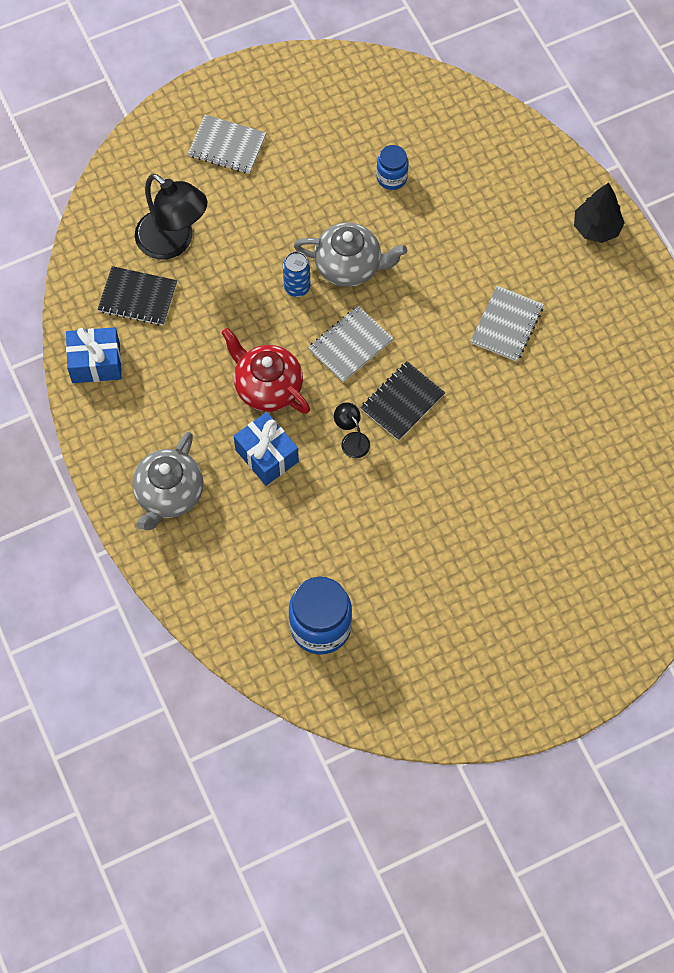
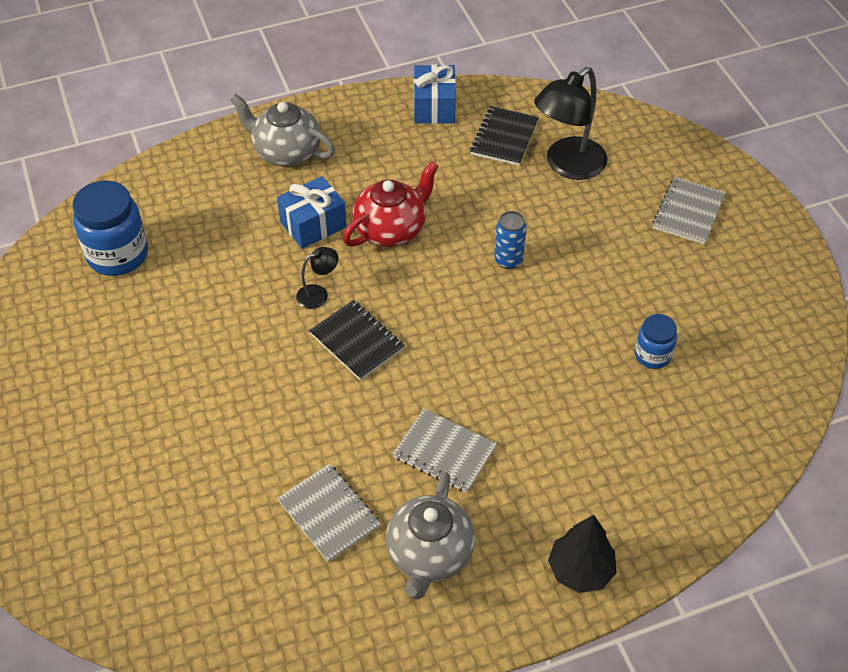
camera: 95 degrees right, 15 degrees down
(349, 266) = (533, 307): grey teapot -> grey teapot (429, 554)
(350, 345) = (433, 301): grey notebook -> grey notebook (329, 514)

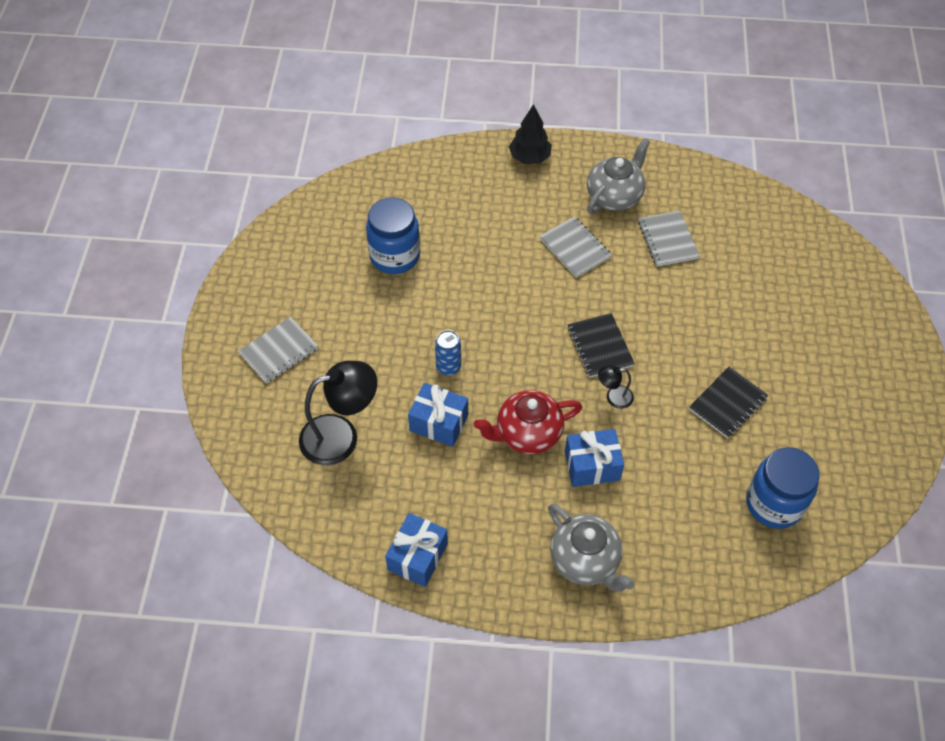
camera: 155 degrees left, 5 degrees up
(484, 208) = (439, 423): none -> blue gift
(504, 137) = (375, 490): black notebook -> black notebook (727, 403)
(652, 355) = (395, 256): blue jar -> blue jar, size x1.78

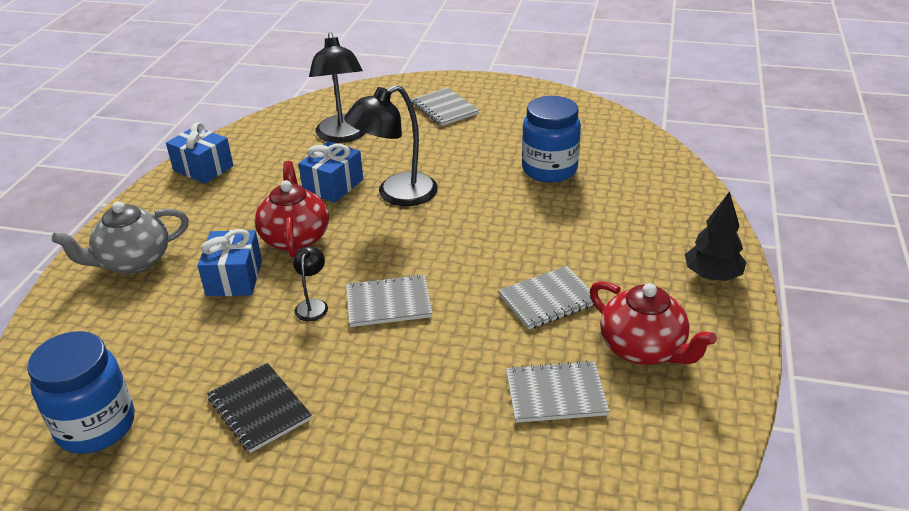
camera: 100 degrees right, 20 degrees down
(448, 367) = (396, 194): blue can -> black lamp
(600, 346) = (388, 303): black notebook -> grey notebook
(614, 196) = (643, 349): grey teapot -> red teapot

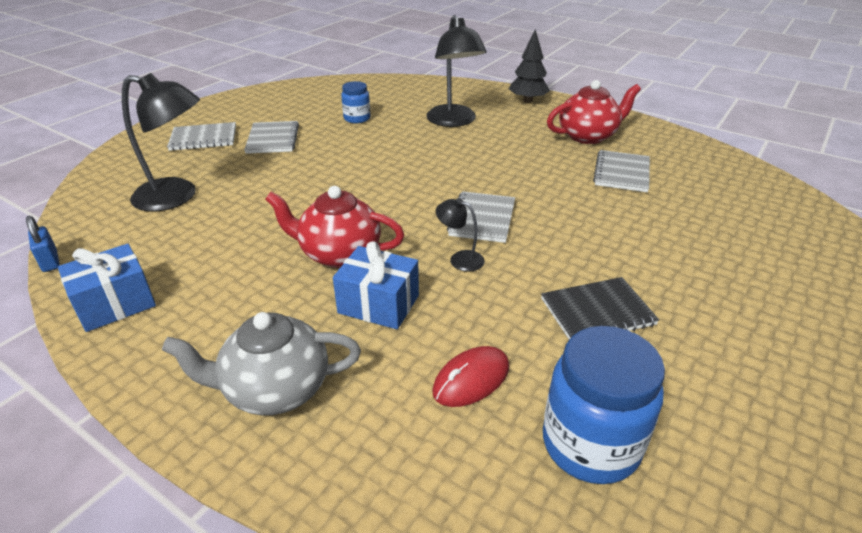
camera: 70 degrees left, 0 degrees up
(133, 261) = (275, 389): grey teapot -> grey teapot turned 90 degrees clockwise
(156, 348) = (471, 379): none -> red mouse
(240, 126) = (50, 261): none -> blue padlock
(333, 186) = (267, 217): blue gift -> none
(396, 194) = (321, 187): black lamp -> black lamp (454, 121)
(548, 299) = (519, 154): grey notebook -> grey notebook (273, 139)
(549, 169) = (357, 118): blue jar -> blue jar, size x0.56

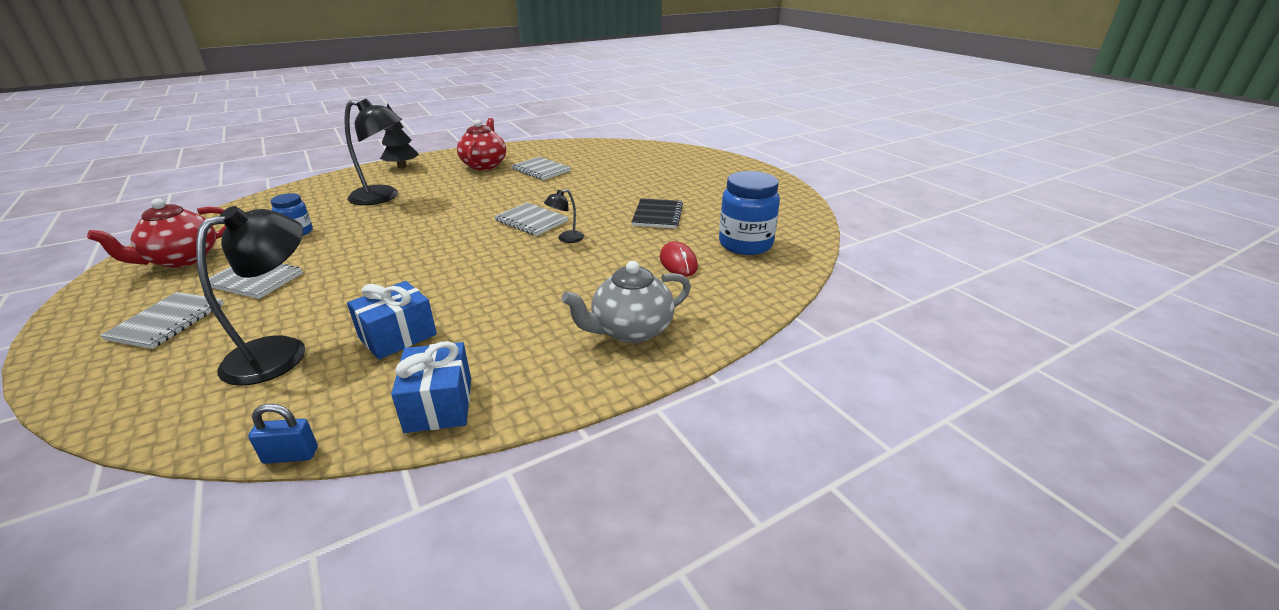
camera: 65 degrees left, 5 degrees down
(275, 389) = (630, 330): grey teapot -> grey teapot turned 45 degrees clockwise
(339, 254) = (504, 280): red teapot -> red teapot (182, 259)
(378, 304) = (581, 276): blue gift -> blue gift (397, 336)

